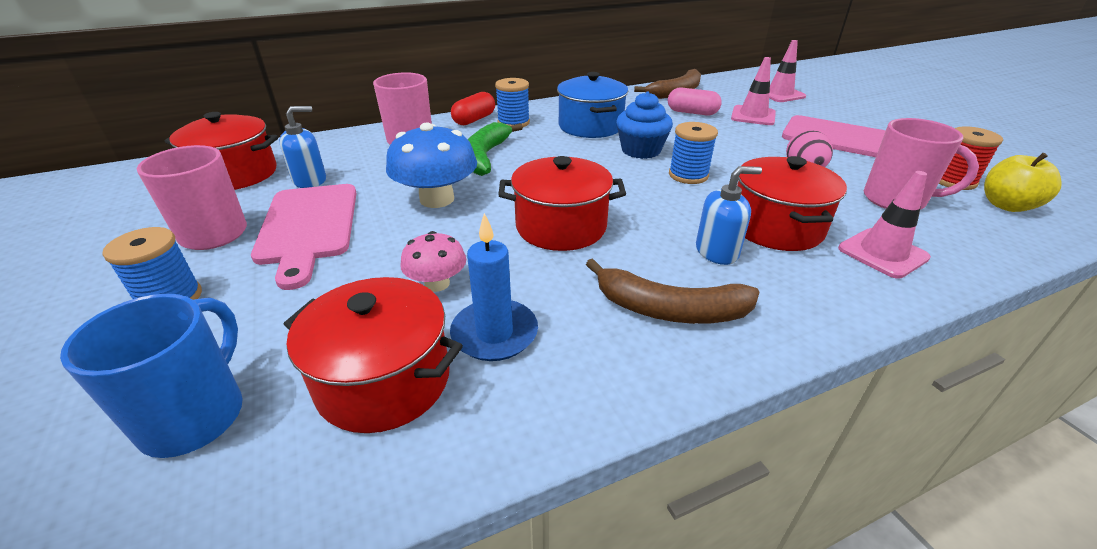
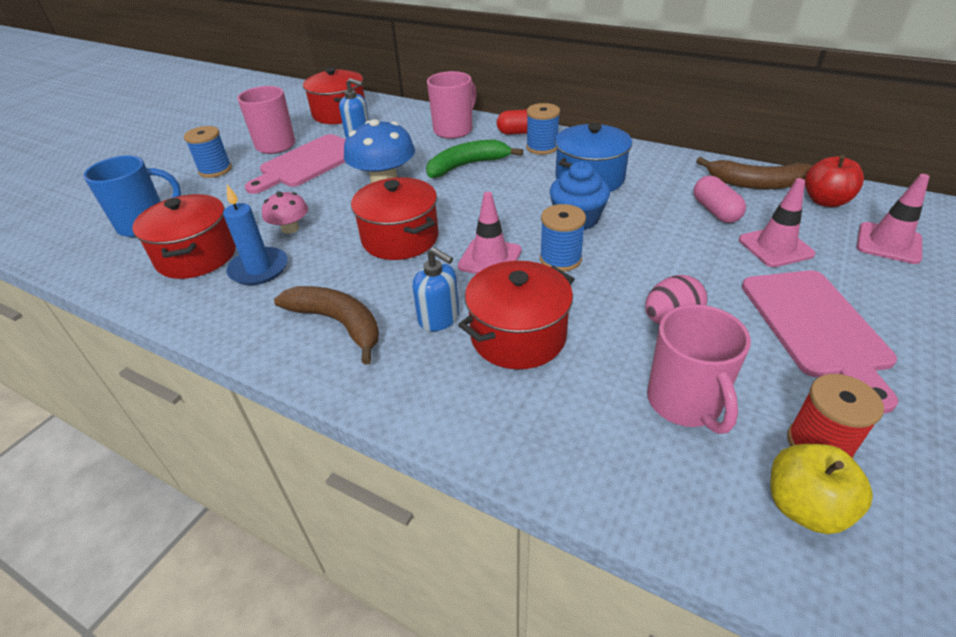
camera: 55 degrees right, 5 degrees up
(670, 309) = (338, 323): brown banana -> brown banana turned 150 degrees clockwise
(720, 88) = (825, 201): none -> red apple
(882, 253) = (541, 415): pink traffic cone -> pink traffic cone (490, 258)

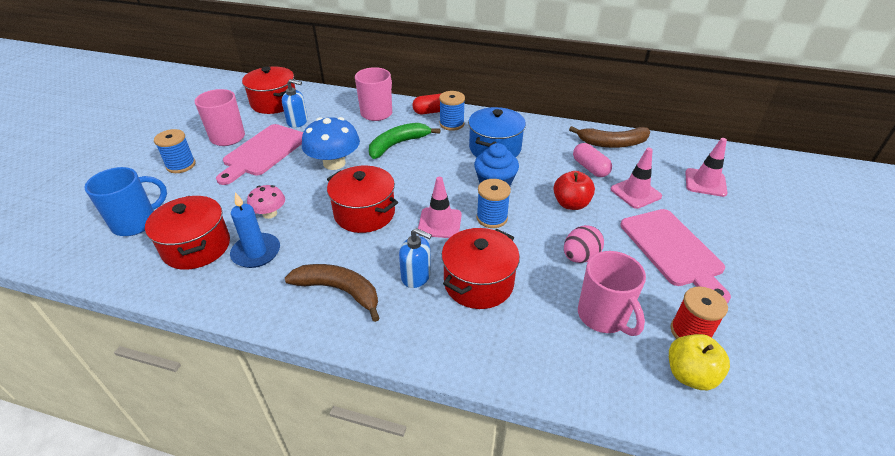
camera: 15 degrees left, 0 degrees up
(825, 201) = (660, 154): red apple -> red apple (571, 204)

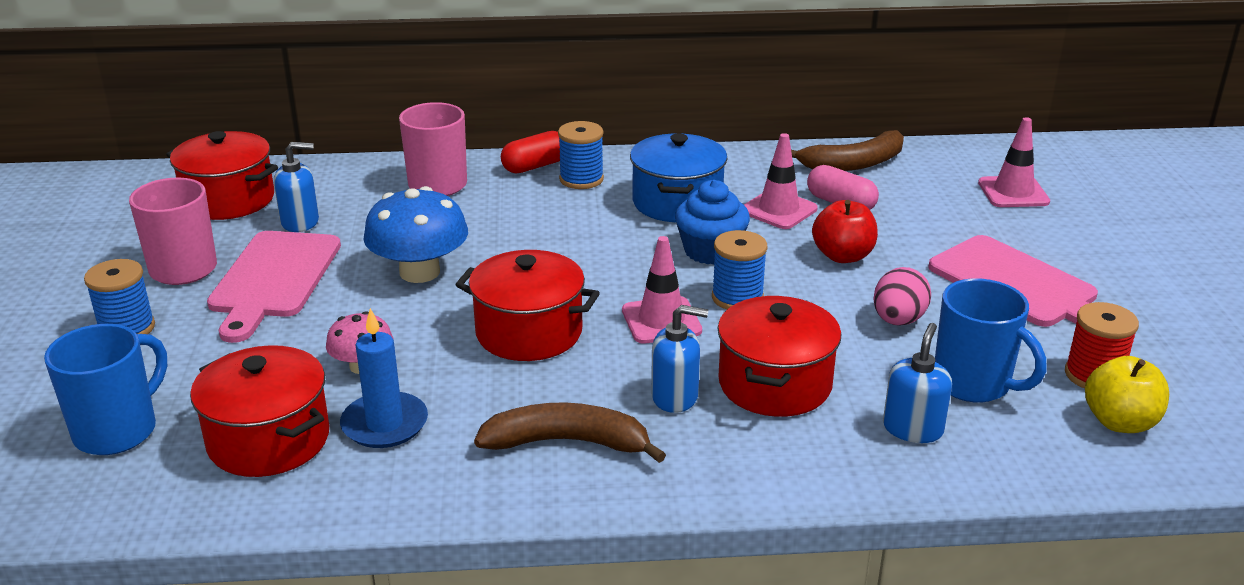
camera: 20 degrees left, 10 degrees down
(397, 144) = (511, 225): green banana -> none
(545, 339) = (912, 428): none -> blue soap dispenser
(603, 316) = (973, 384): pink mug -> blue mug
(635, 193) = (926, 224): pink traffic cone -> pink traffic cone (778, 210)

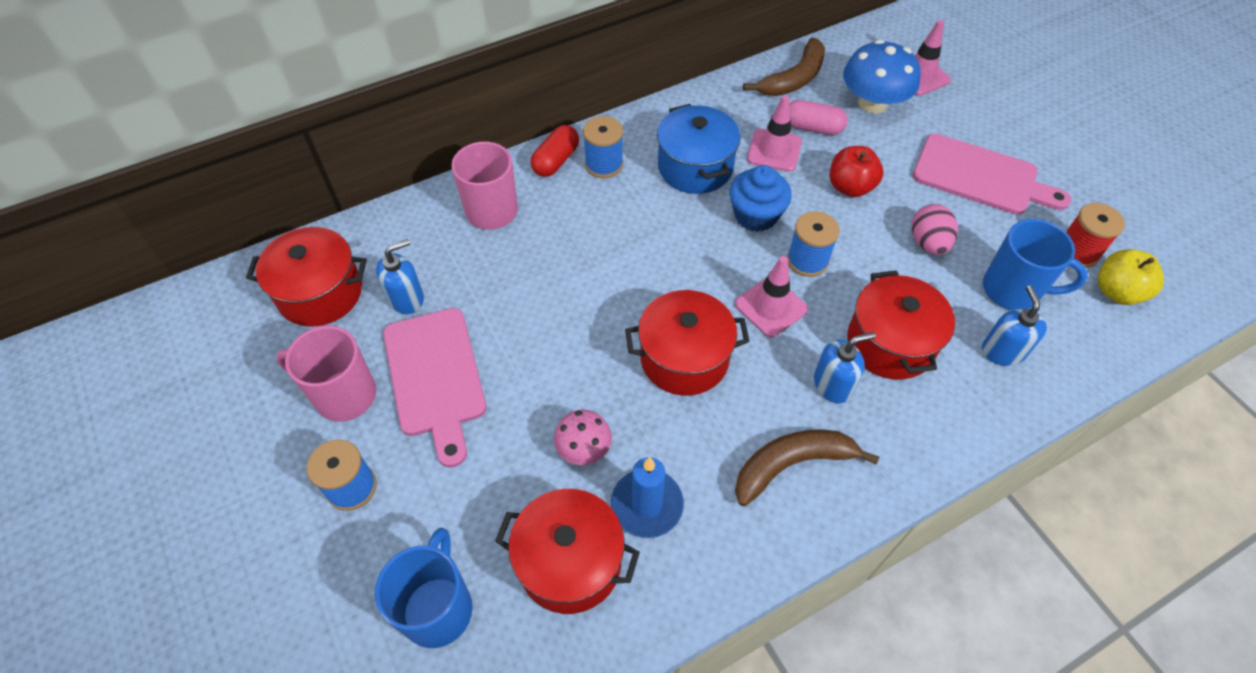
camera: 25 degrees left, 25 degrees up
(419, 272) = (551, 322): blue mushroom -> blue mushroom (872, 103)

